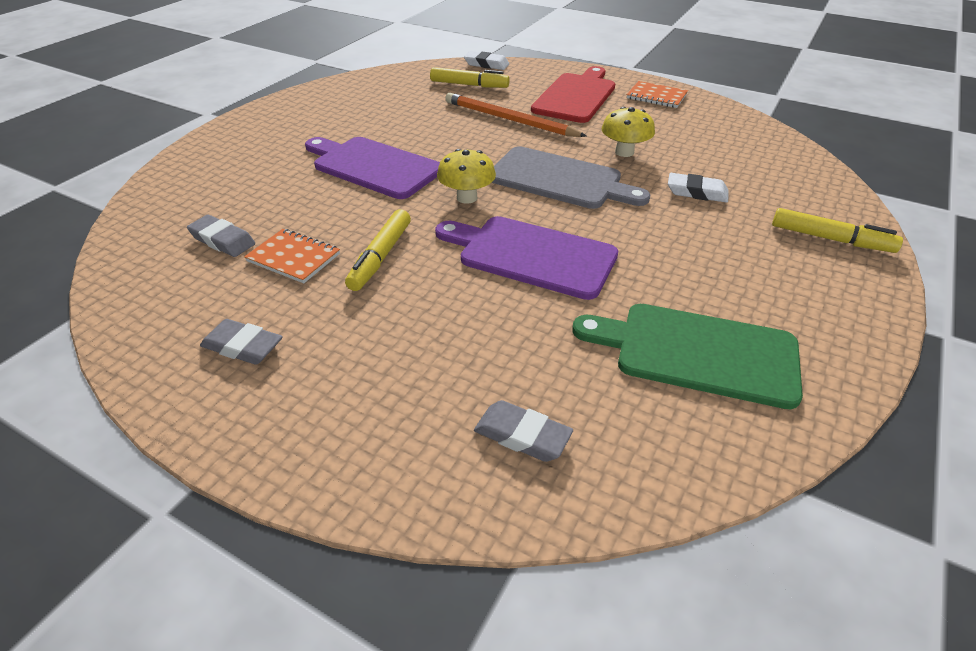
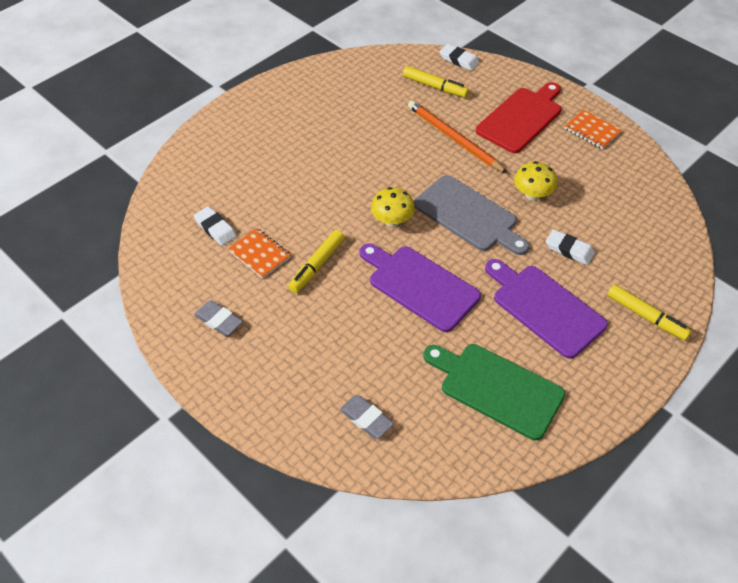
camera: 15 degrees right, 10 degrees up
(222, 240) = (215, 228): grey eraser -> white eraser
(373, 166) = (332, 174): purple cutting board -> purple cutting board (544, 308)

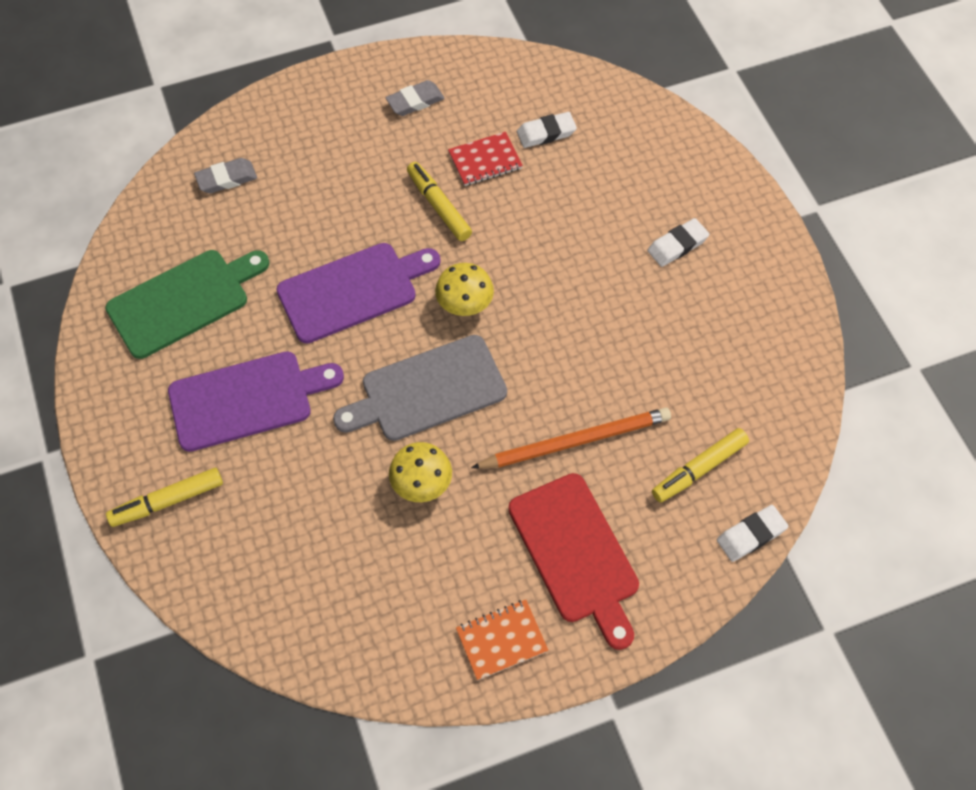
camera: 115 degrees right, 10 degrees up
(259, 254) = (485, 161): orange notebook -> red notebook
(569, 250) = (310, 475): white eraser -> white eraser (677, 245)

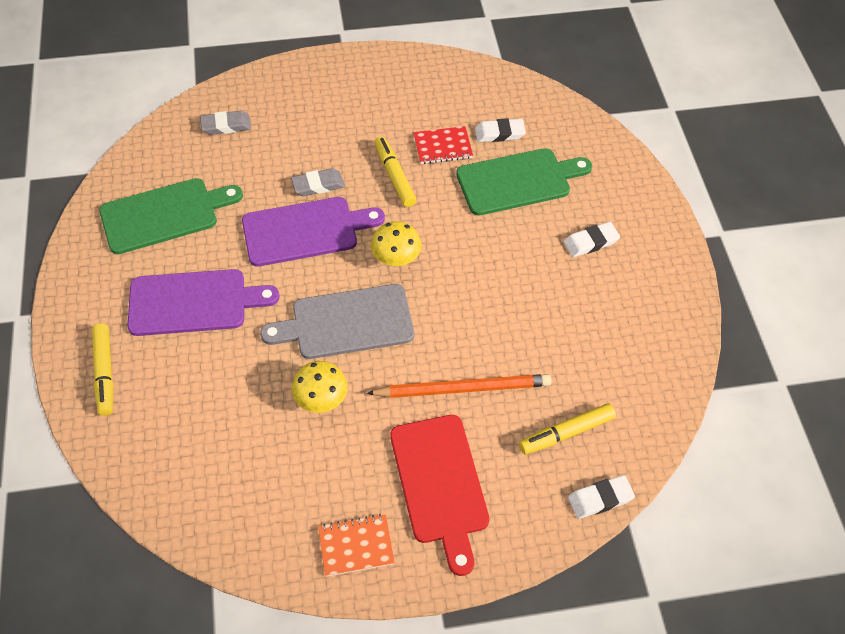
camera: 10 degrees right, 5 degrees down
(167, 501) = (105, 373): yellow marker -> yellow marker turned 90 degrees counterclockwise
(415, 101) = (396, 91): grey eraser -> grey eraser (318, 185)
(580, 187) = (518, 181): none -> green cutting board

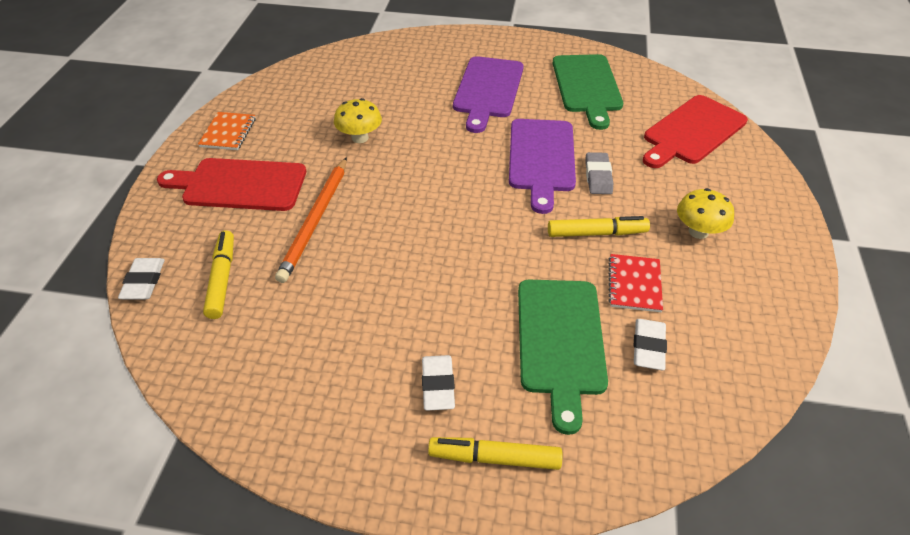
camera: 110 degrees right, 10 degrees down
(105, 373) = (444, 48): yellow marker -> yellow marker (494, 458)
(226, 125) = (692, 132): grey eraser -> red cutting board
(347, 323) = (425, 164): grey cutting board -> none
(396, 258) = (484, 210): yellow mushroom -> yellow mushroom (698, 231)

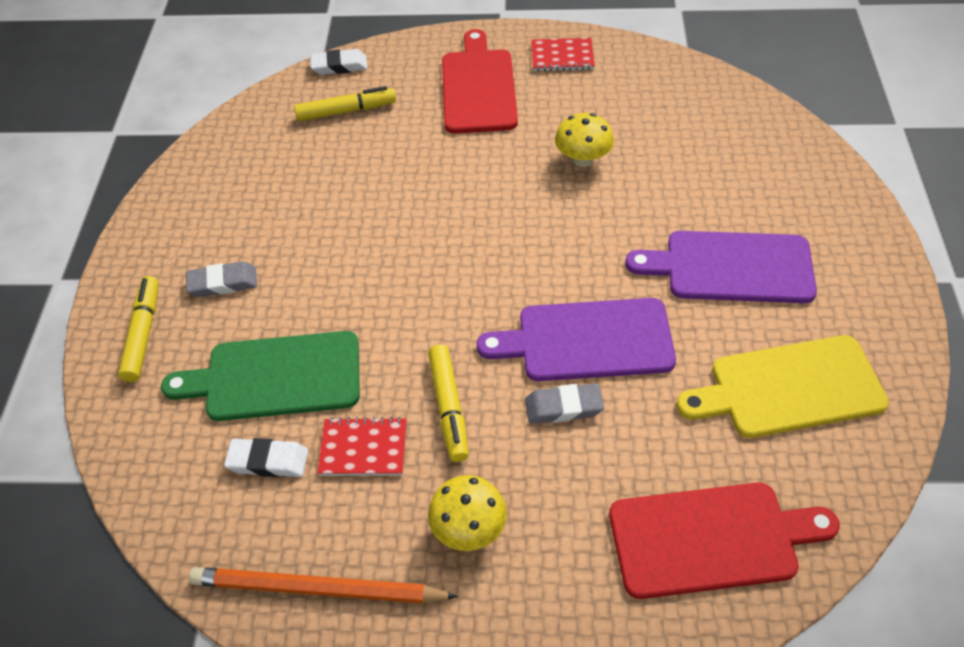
camera: 85 degrees right, 5 degrees up
(228, 132) = (562, 57): orange notebook -> red notebook
(315, 220) = (433, 154): orange pencil -> orange pencil (317, 589)
(438, 385) = (223, 283): white eraser -> grey eraser
(587, 86) = (789, 388): green cutting board -> yellow cutting board
(692, 132) = (710, 538): red cutting board -> red cutting board turned 135 degrees clockwise

